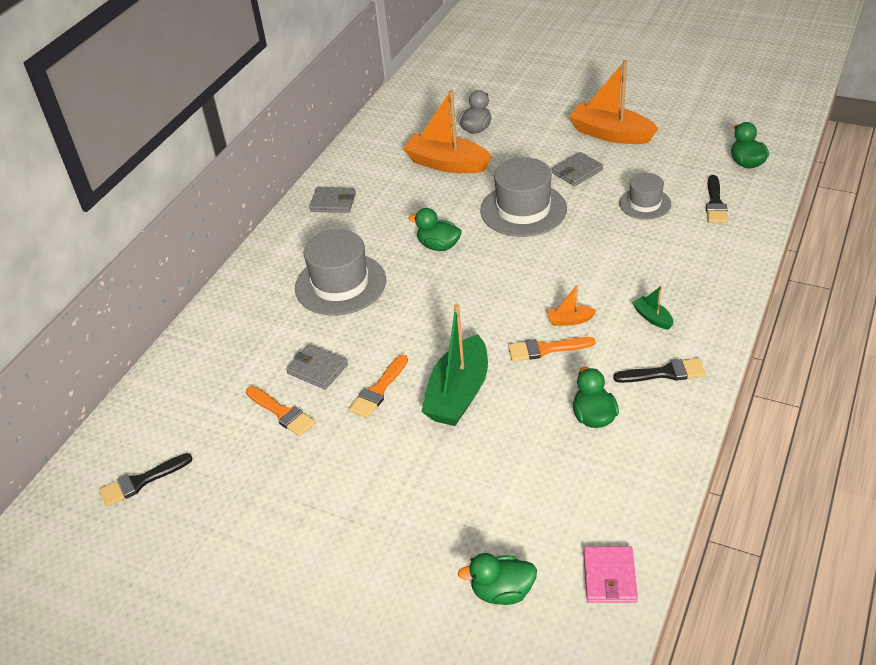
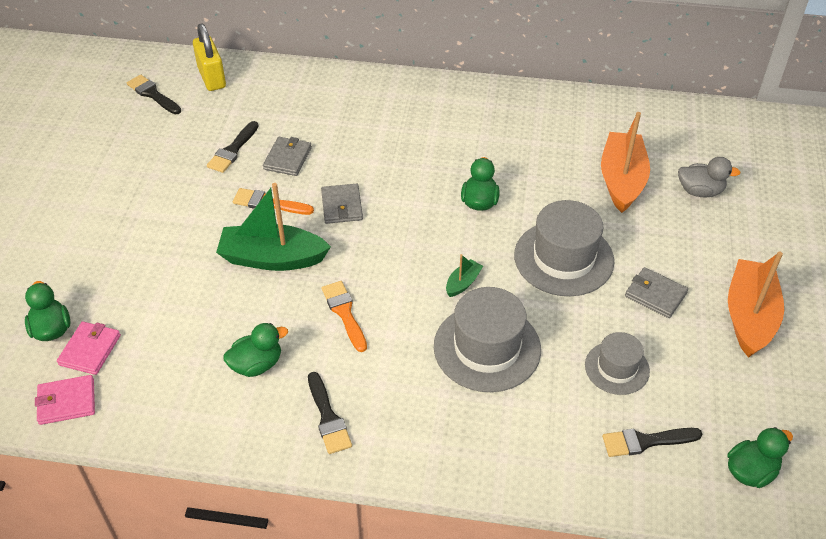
camera: 70 degrees right, 5 degrees up
(144, 423) = (212, 78): none -> yellow padlock
(282, 413) = (233, 150): orange brush -> black brush
(333, 202) = (522, 111): grey wallet -> grey wallet (342, 206)
(340, 284) = (402, 146): grey hat -> grey hat (487, 348)
(542, 554) = (90, 350): none -> pink wallet
(570, 320) = (391, 326): orange boat -> none
(652, 318) = (412, 397): green boat -> green boat (463, 283)

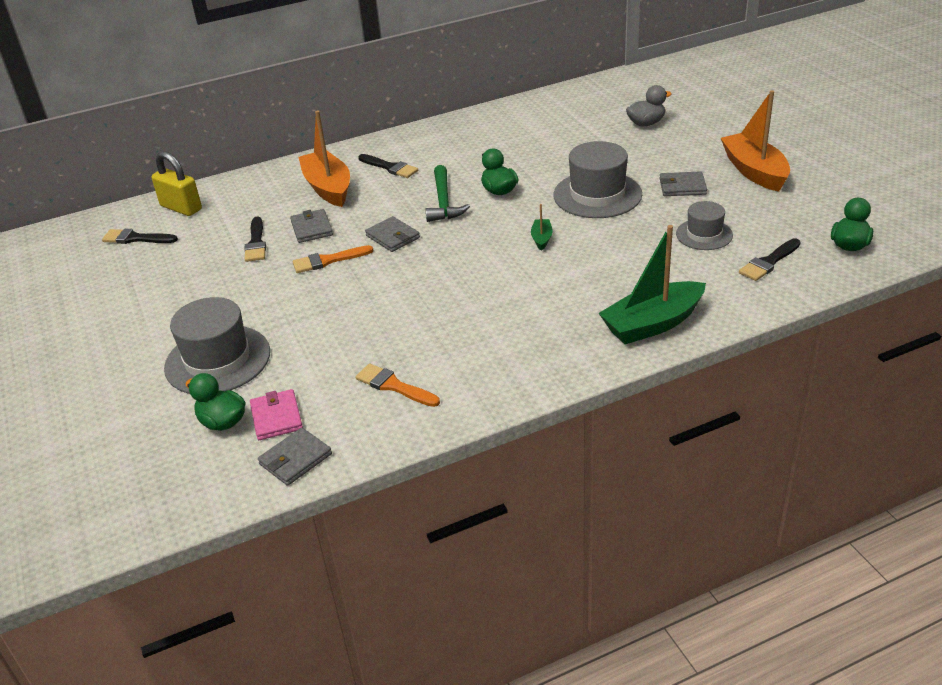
camera: 30 degrees left, 10 degrees down
(67, 402) = (295, 459): pink wallet -> grey wallet
(256, 364) = (437, 356): green duck -> none
(272, 258) = (372, 290): green boat -> green boat (652, 324)
(328, 417) = (533, 358): black brush -> black brush (390, 167)
(344, 313) = (471, 295): orange brush -> orange brush (394, 386)
(420, 188) = (444, 202): none -> green hammer
(487, 348) = (603, 265): grey hat -> grey hat (217, 360)
(622, 180) = (587, 138): orange boat -> orange boat (328, 188)

